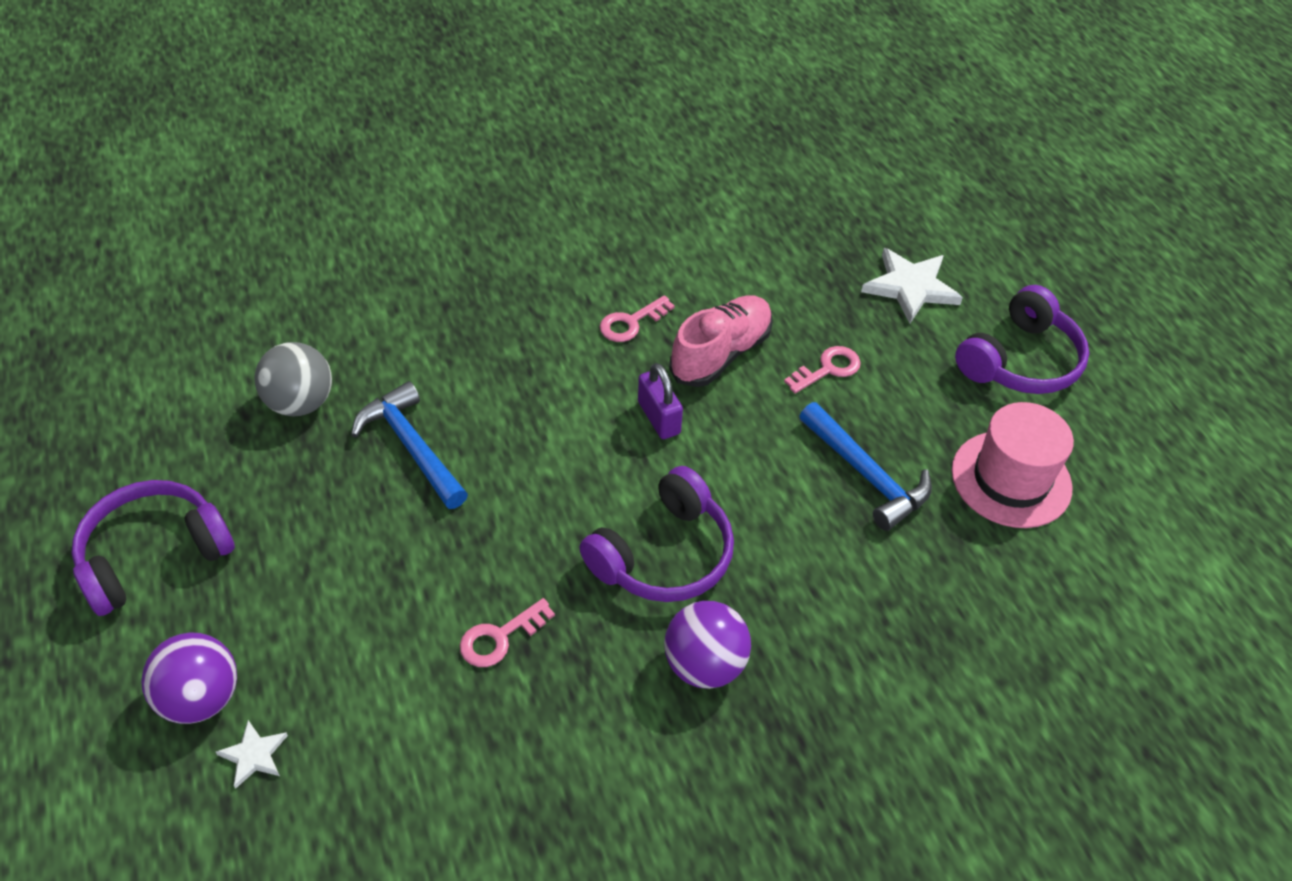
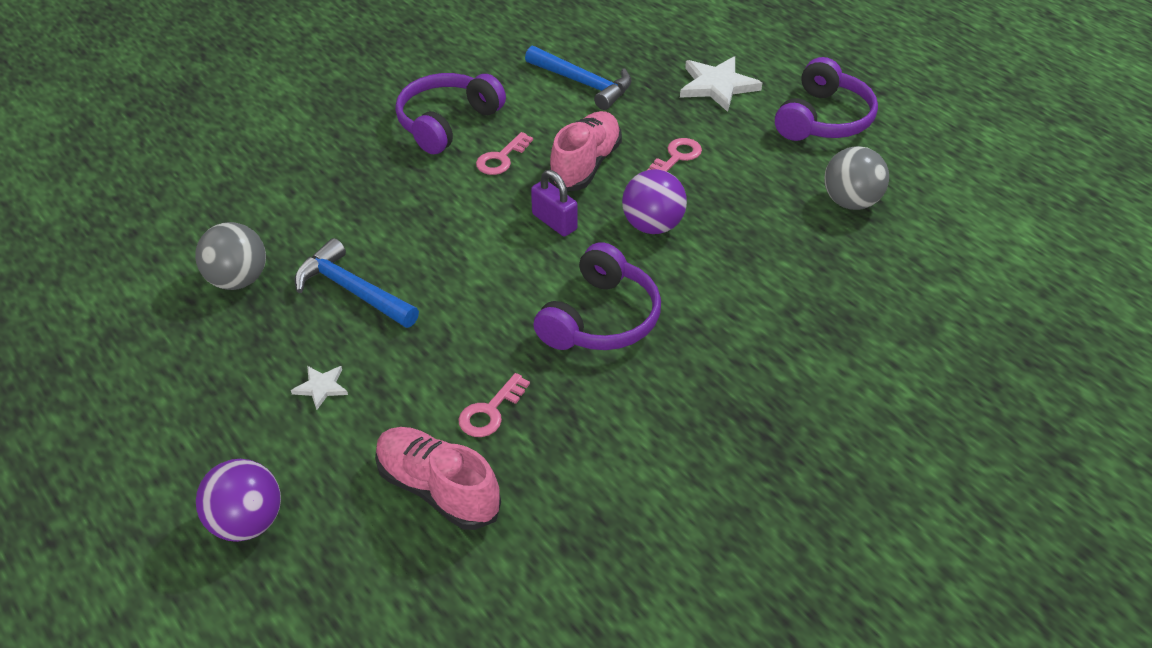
camera: 15 degrees left, 5 degrees down
(153, 555) = (153, 426): purple headphones -> purple headphones (446, 122)
(254, 755) = (314, 552): white star -> white star (321, 387)
(408, 717) = (438, 489): none -> pink shoe
(704, 665) = (667, 388): purple ball -> purple ball (652, 226)
(866, 475) = (738, 224): blue hammer -> blue hammer (583, 83)
(1011, 479) = (851, 202): pink hat -> grey ball

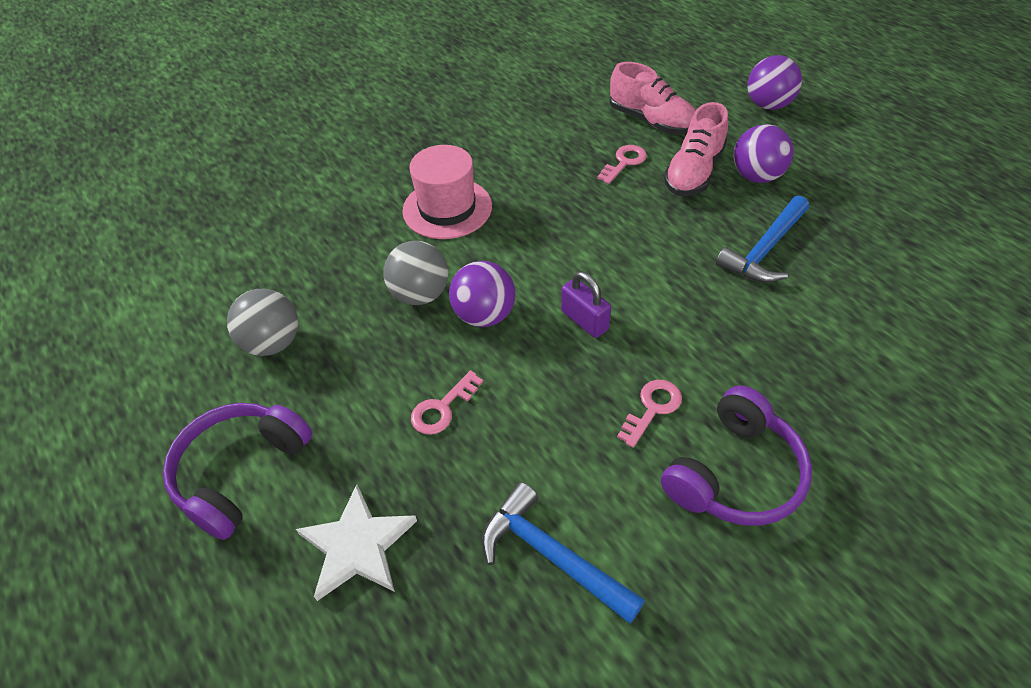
camera: 175 degrees left, 5 degrees up
(238, 280) = (877, 259): grey ball -> grey ball (420, 294)
(321, 387) = (756, 176): white star -> purple ball
(352, 290) = (765, 250): blue hammer -> blue hammer turned 90 degrees clockwise
(586, 165) = (551, 397): pink shoe -> pink shoe (693, 172)
(601, 319) = (541, 226): purple headphones -> none
(718, 343) = (447, 208): none -> pink hat

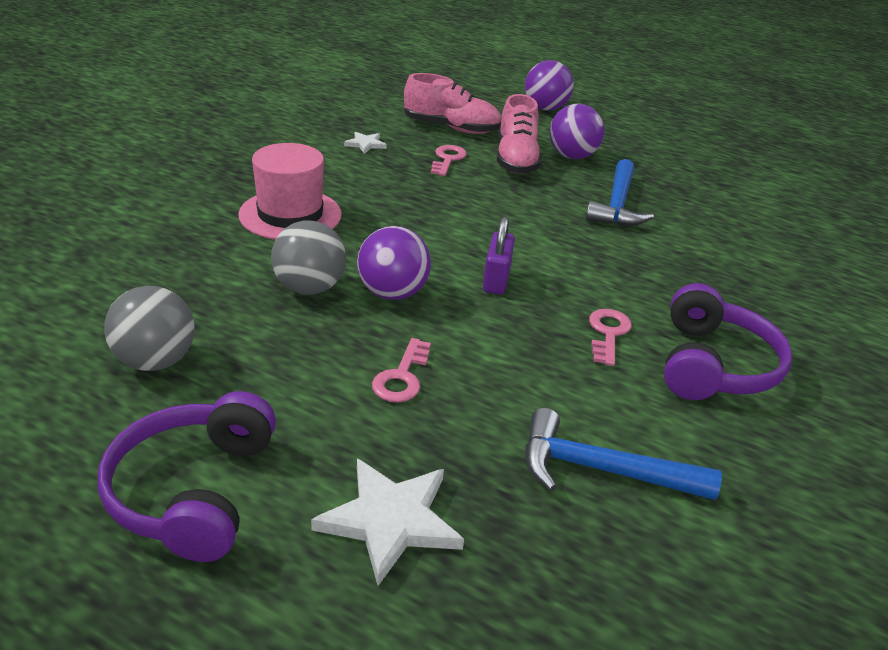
camera: 30 degrees left, 15 degrees down
(557, 132) = (365, 144): none -> white star
(584, 320) = (496, 280): purple padlock -> purple padlock turned 75 degrees clockwise

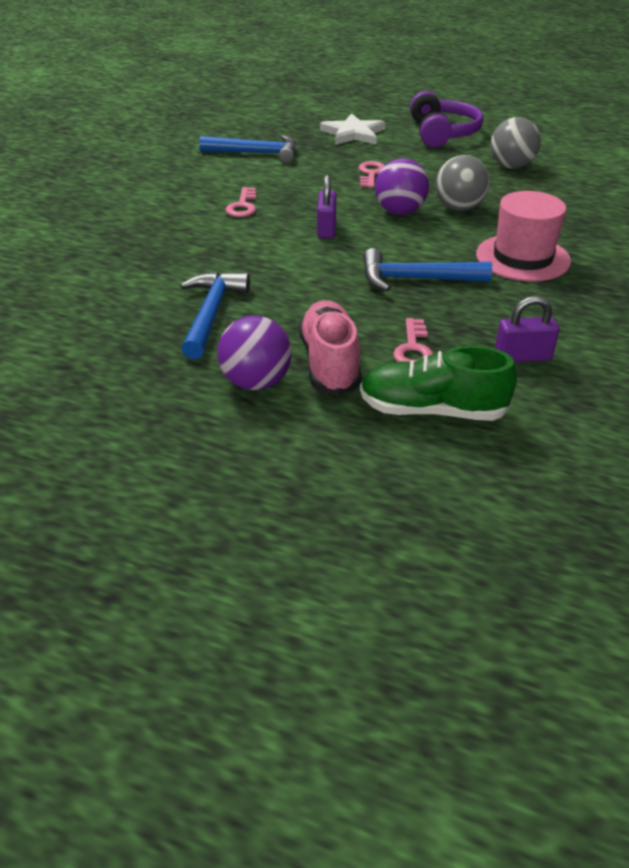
camera: 175 degrees right, 5 degrees up
(365, 144) = (522, 357): white star -> purple padlock
(417, 209) = (416, 279): none -> blue hammer
(451, 128) = (432, 410): pink shoe -> green shoe
(545, 108) = (296, 498): purple ball -> none
(714, 365) = (174, 198): purple headphones -> none

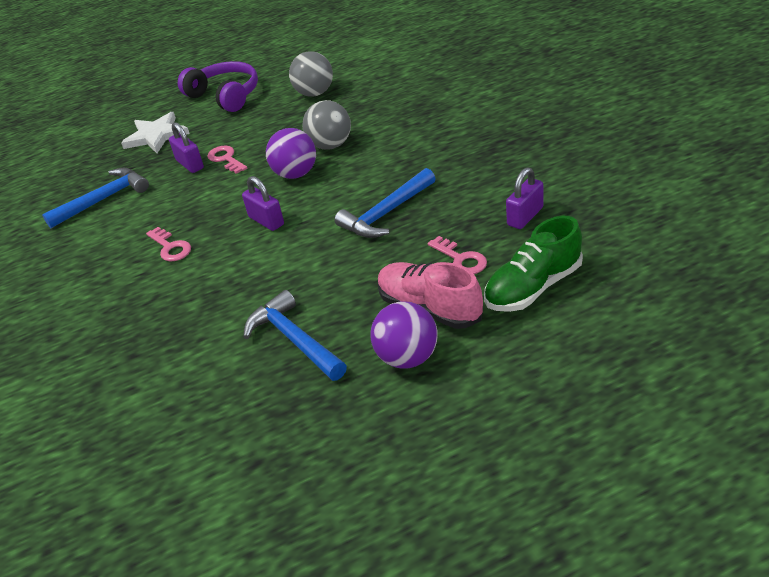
camera: 40 degrees left, 0 degrees up
(342, 163) = (190, 164): none -> purple padlock
(522, 258) = (425, 153): pink hat -> none

